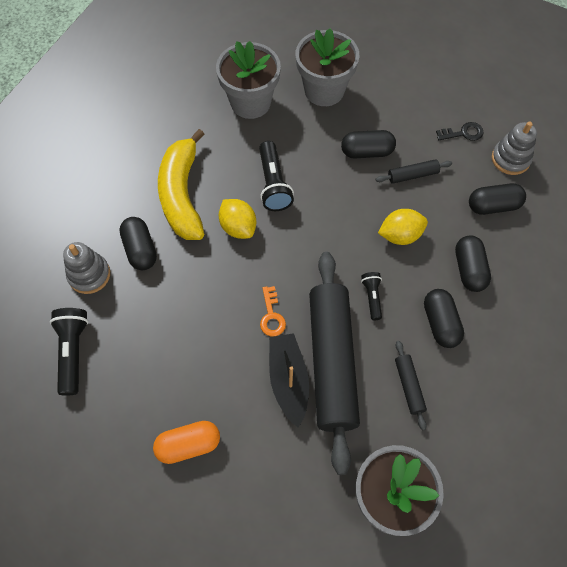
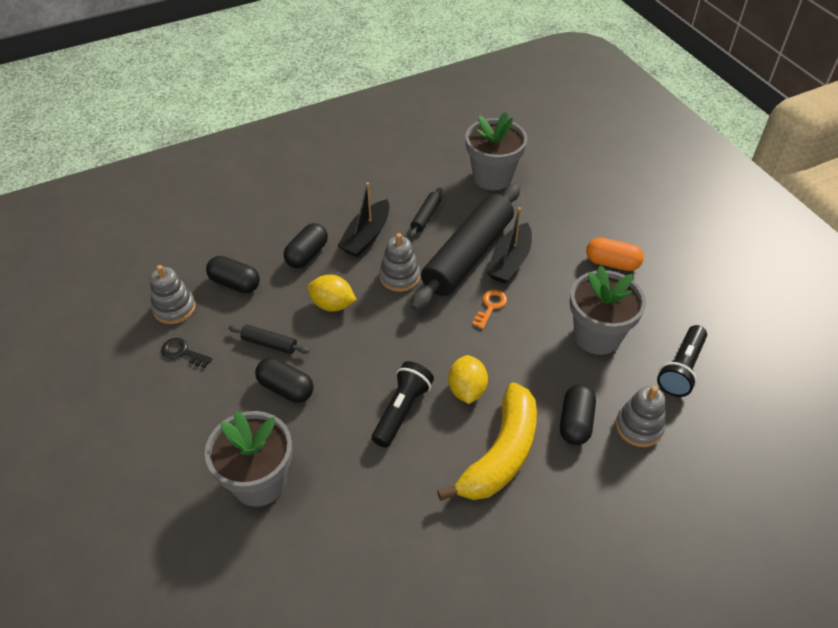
camera: 145 degrees left, 15 degrees down
(250, 102) = (350, 519): grey flower pot -> grey flower pot (597, 336)
(372, 297) = (399, 277): black flashlight -> grey stacking toy
(440, 323) = (366, 236): black capsule -> black boat

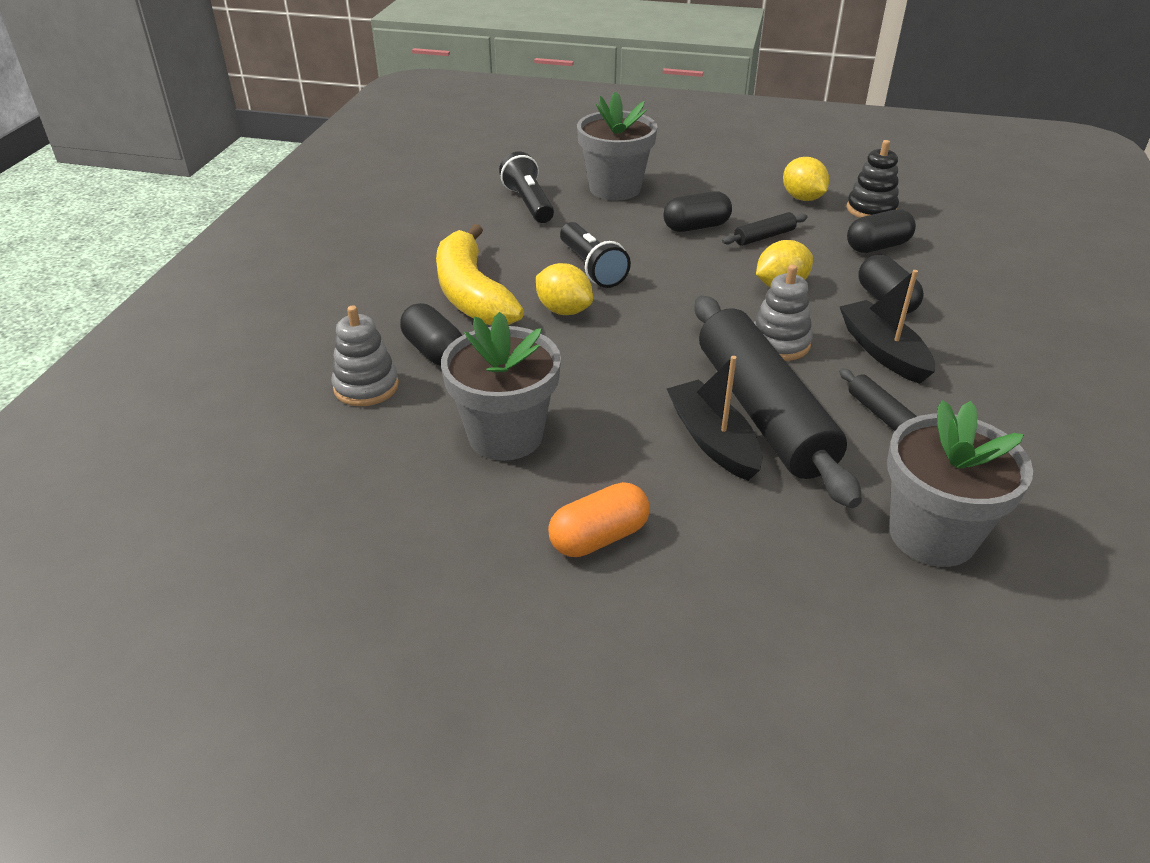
camera: 130 degrees right, 10 degrees down
(174, 308) = (871, 209): grey stacking toy -> black stacking toy
(183, 352) = (802, 198): black key -> yellow lemon
(490, 306) = (653, 382): orange key -> none
(681, 369) = (370, 469): black flashlight -> black flashlight (528, 203)

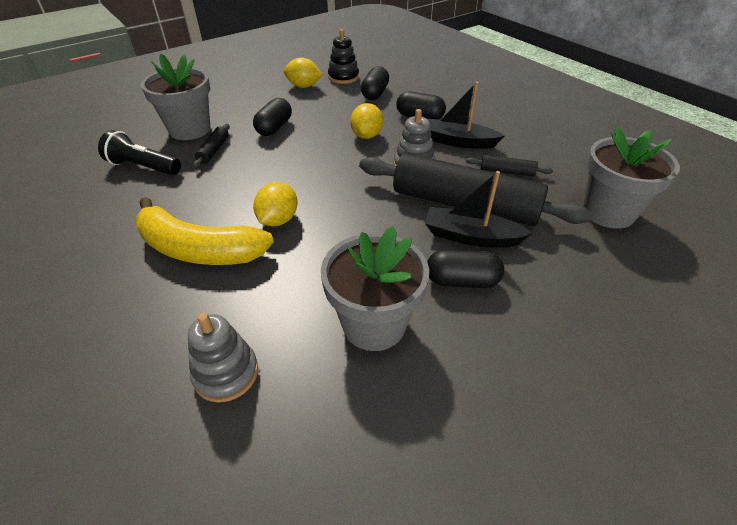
camera: 50 degrees left, 5 degrees up
(434, 351) = (235, 307): black capsule -> black capsule (462, 281)
(564, 310) = (278, 220): yellow lemon -> yellow lemon turned 60 degrees counterclockwise
(592, 268) = (253, 184): black flashlight -> none
(599, 537) = (517, 338): orange capsule -> none
(764, 237) = (318, 115): black rolling pin -> black rolling pin (214, 150)

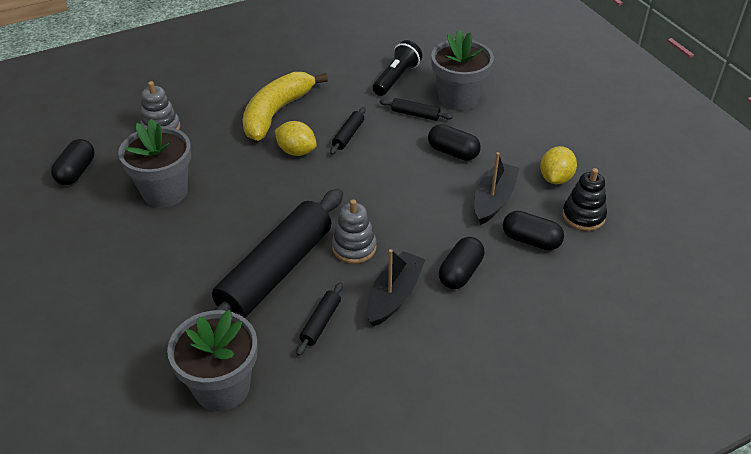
camera: 100 degrees right, 0 degrees up
(248, 187) = (348, 135): none -> black rolling pin
(366, 136) = (423, 219): yellow lemon -> none
(462, 281) = (182, 246): black capsule -> black capsule (76, 172)
(471, 237) = (229, 264): black boat -> black boat (494, 200)

